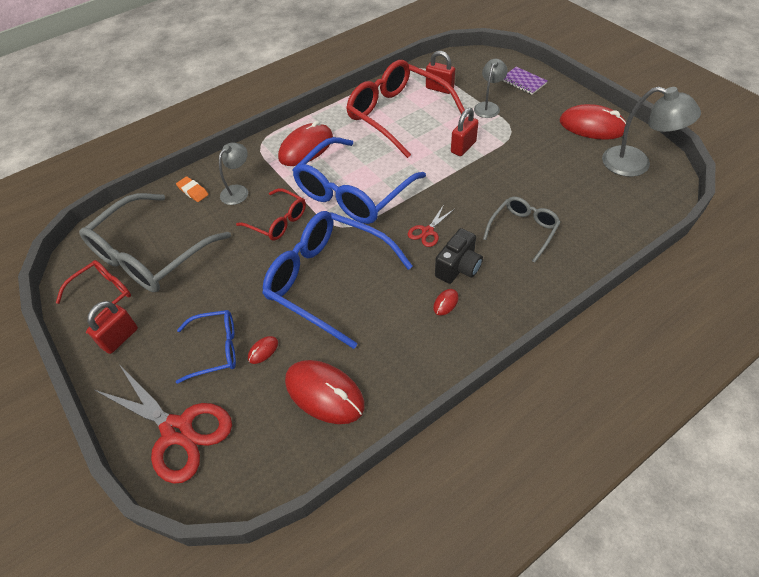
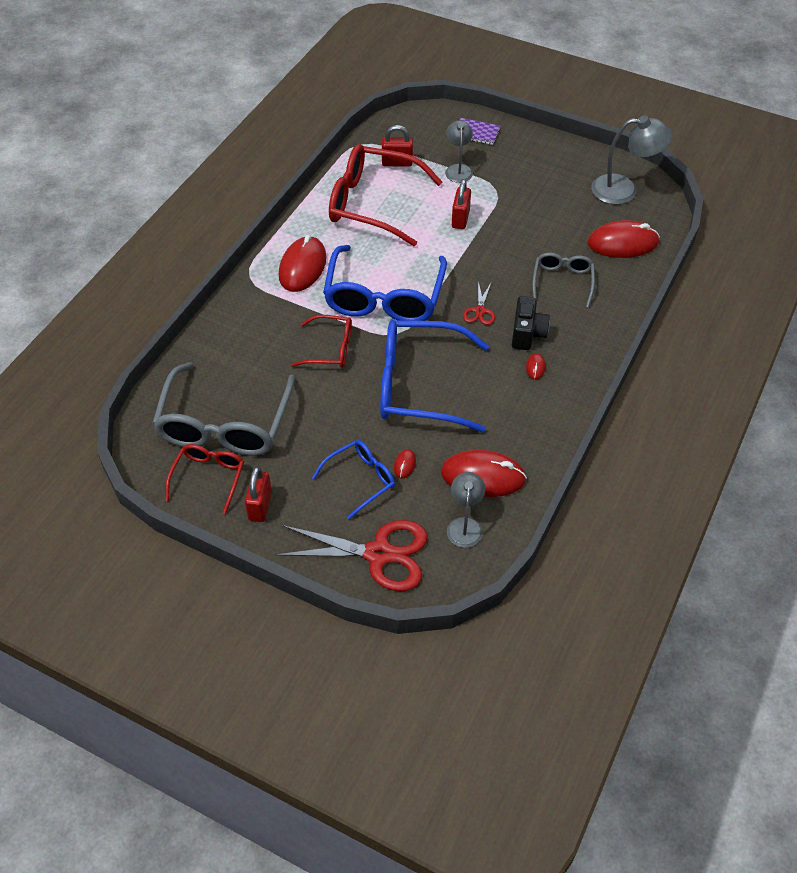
camera: 30 degrees left, 0 degrees up
(193, 191) = (216, 349): orange eraser -> none
(238, 191) = (265, 333): grey lamp -> grey lamp (465, 525)
(592, 126) = (566, 163): red mouse -> red mouse (622, 243)

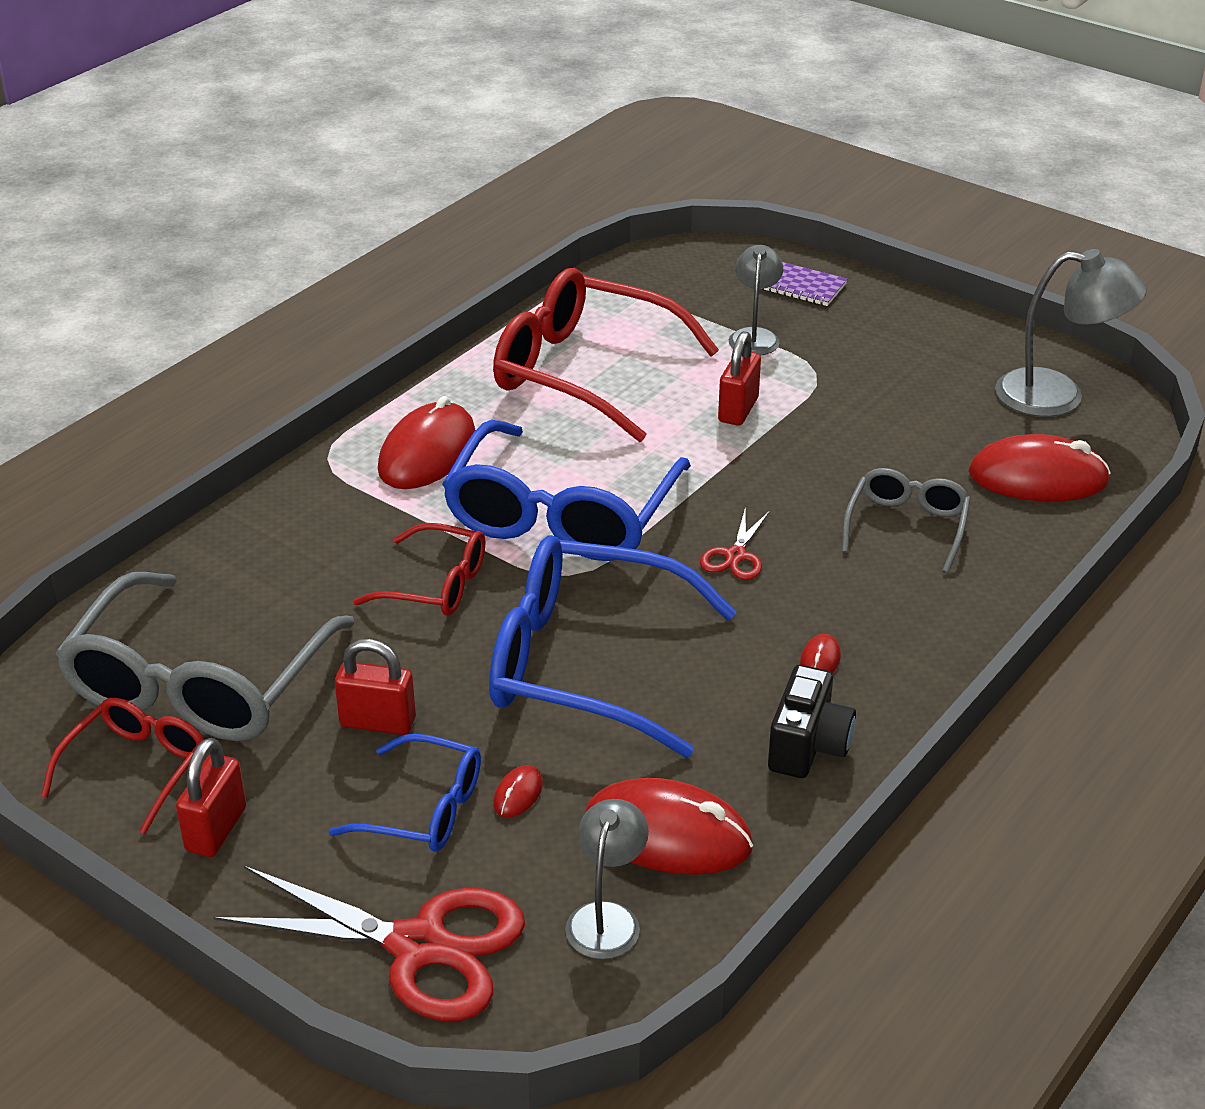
camera: 10 degrees right, 15 degrees down
(360, 480) = (424, 809): blue glasses -> blue glasses turned 45 degrees clockwise
(397, 163) = (646, 316): red padlock -> red padlock (378, 722)
(527, 334) = (818, 603): black camera -> black camera (808, 746)

